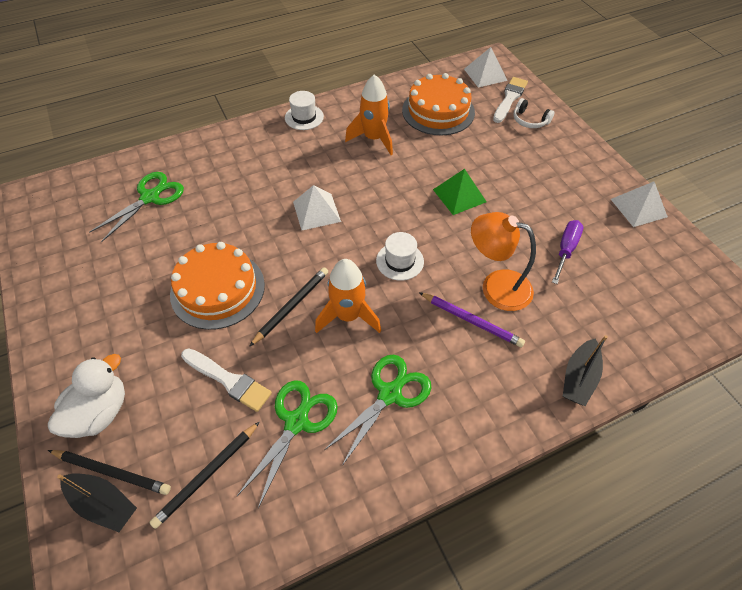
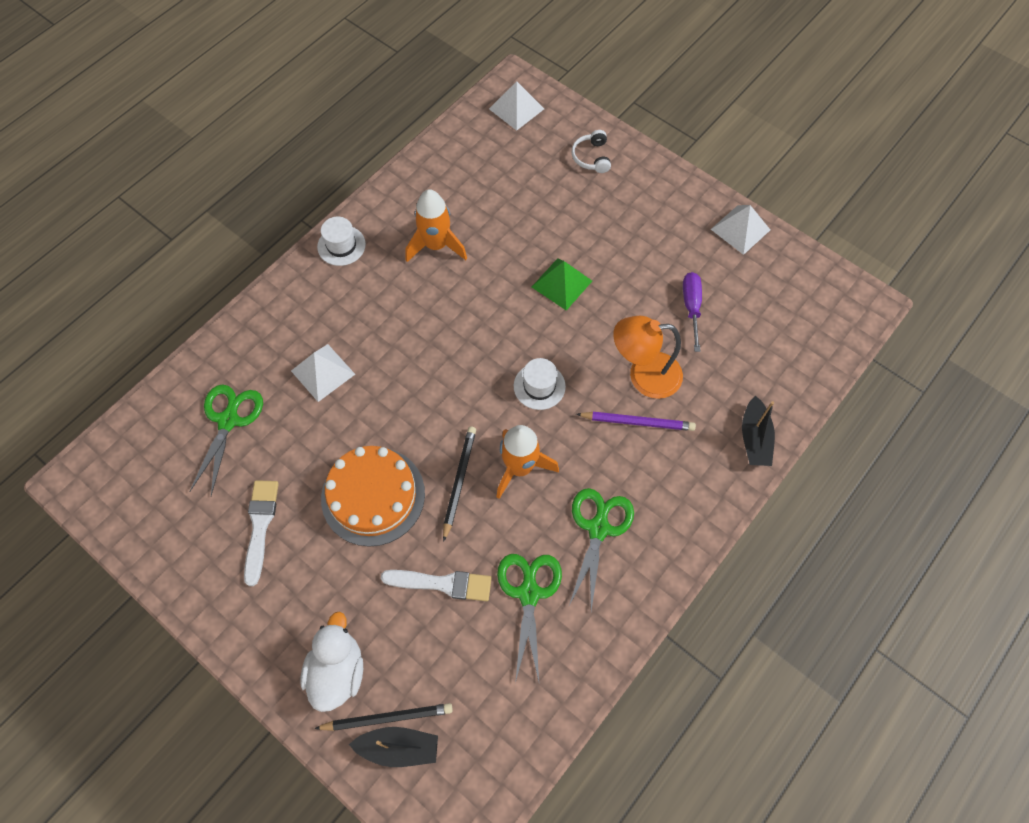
camera: 25 degrees left, 10 degrees up
(207, 475) = (476, 678): black pencil -> none
(316, 211) = (424, 363): white pyramid -> white pyramid (323, 372)
(438, 111) = (488, 180): orange cake -> none
(509, 99) = (558, 134): white brush -> white brush (260, 526)
(529, 120) = (591, 157): white headphones -> white headphones turned 75 degrees clockwise

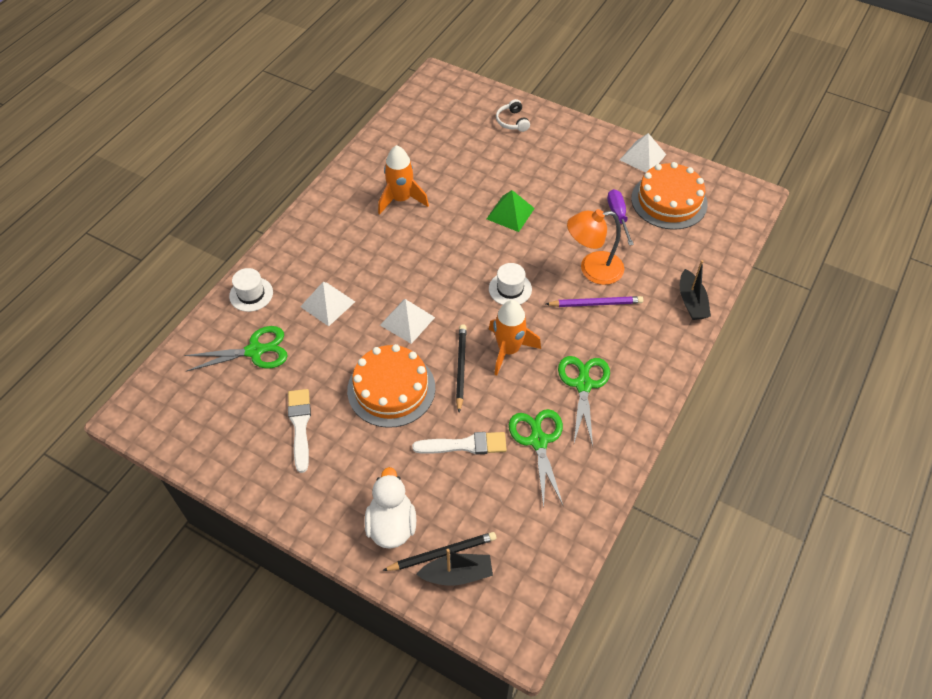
camera: 10 degrees left, 10 degrees down
(228, 420) = (255, 351): green scissors -> green scissors turned 75 degrees clockwise
(341, 245) = (322, 209): white hat -> white hat (251, 294)
(516, 108) = (443, 95): white pyramid -> white pyramid (407, 321)
(759, 295) = (669, 201): none -> orange cake

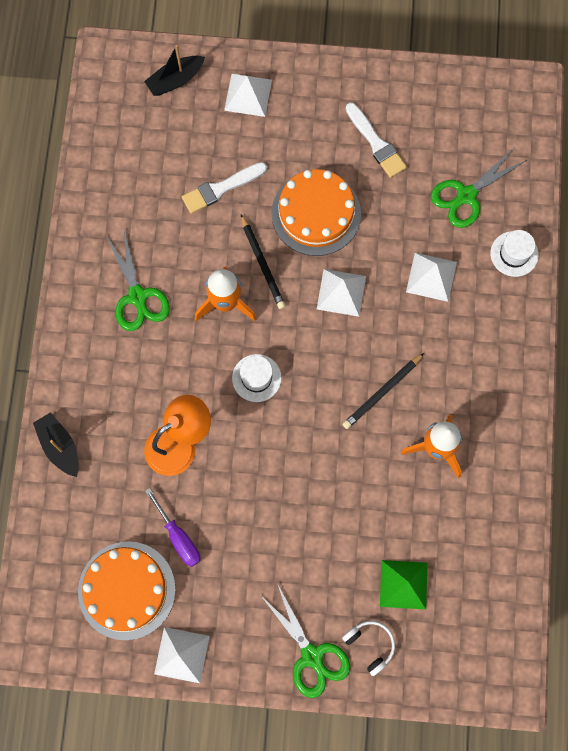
camera: 155 degrees right, 20 degrees up
(391, 525) = (248, 95): white duck -> white pyramid
(442, 553) = (195, 90): black pencil -> black pencil (382, 392)
(510, 213) = (303, 485): green pyramid -> green pyramid (403, 584)
(538, 441) = (157, 220): green scissors -> green scissors (311, 656)
(595, 303) = (160, 399): purple pencil -> none

